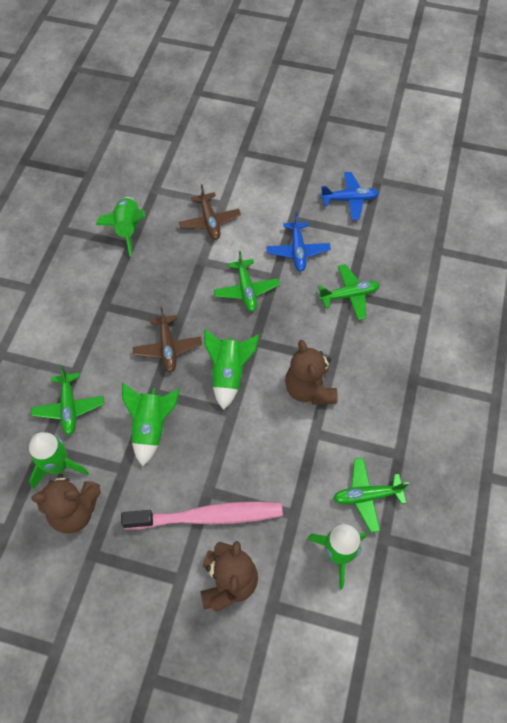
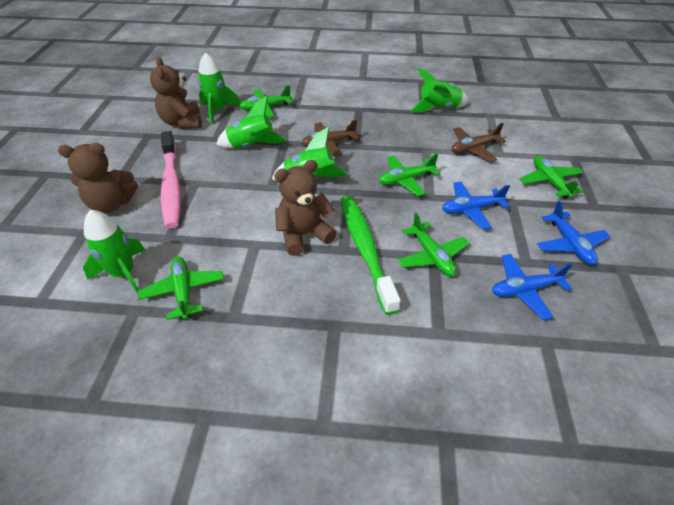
camera: 80 degrees right, 15 degrees down
(272, 182) = (549, 182): none -> green plane
(335, 342) = (365, 250): none -> green toothbrush
(391, 245) = (524, 290): none -> blue plane

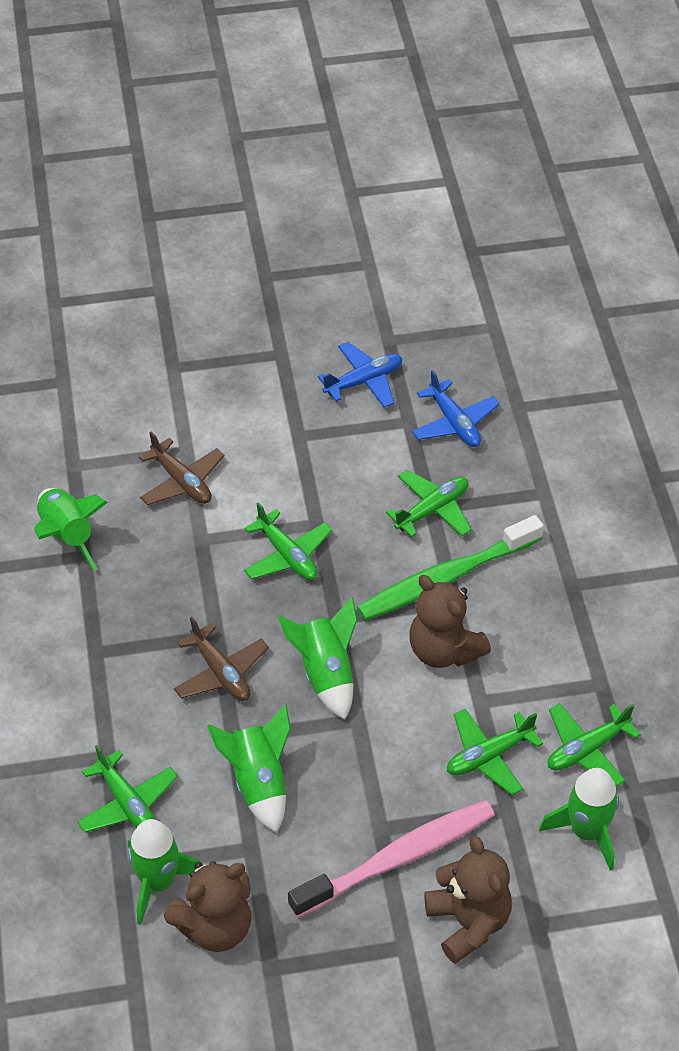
camera: 105 degrees left, 5 degrees up
(471, 209) = (330, 477): blue plane -> none
(549, 182) = (241, 396): green plane -> green plane (489, 756)

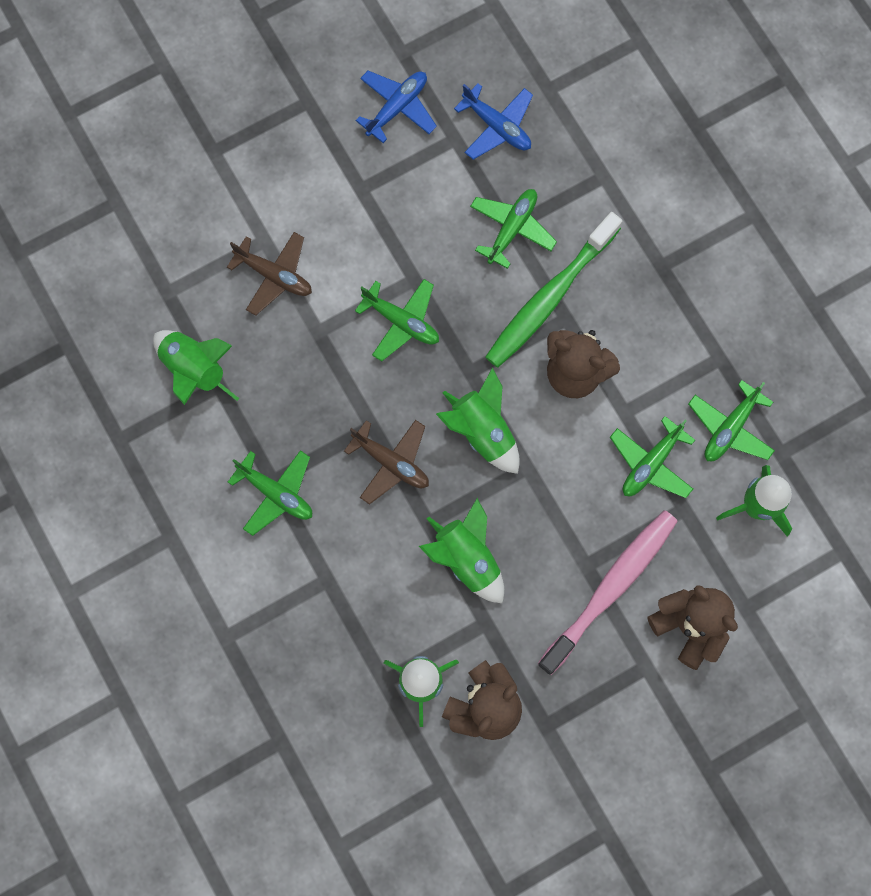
camera: 20 degrees left, 25 degrees up
(127, 803) = (364, 619): green plane -> green plane (276, 493)

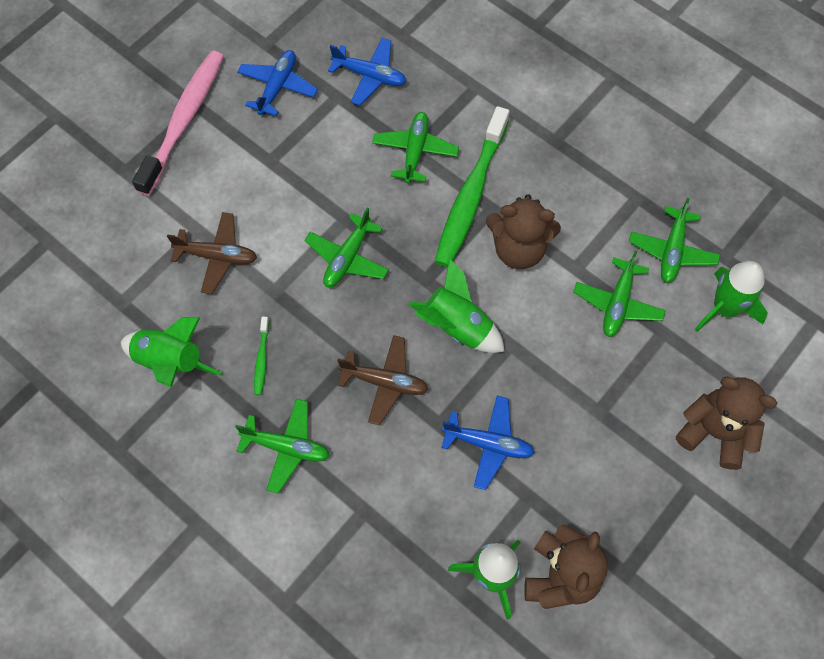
camera: 20 degrees left, 10 degrees down
(282, 398) = (262, 359): none -> green toothbrush
(401, 322) = (347, 258): green plane -> green plane turned 105 degrees clockwise
(467, 559) = (488, 444): green rocket -> blue plane
(610, 589) = (629, 425): pink toothbrush -> pink toothbrush (183, 121)

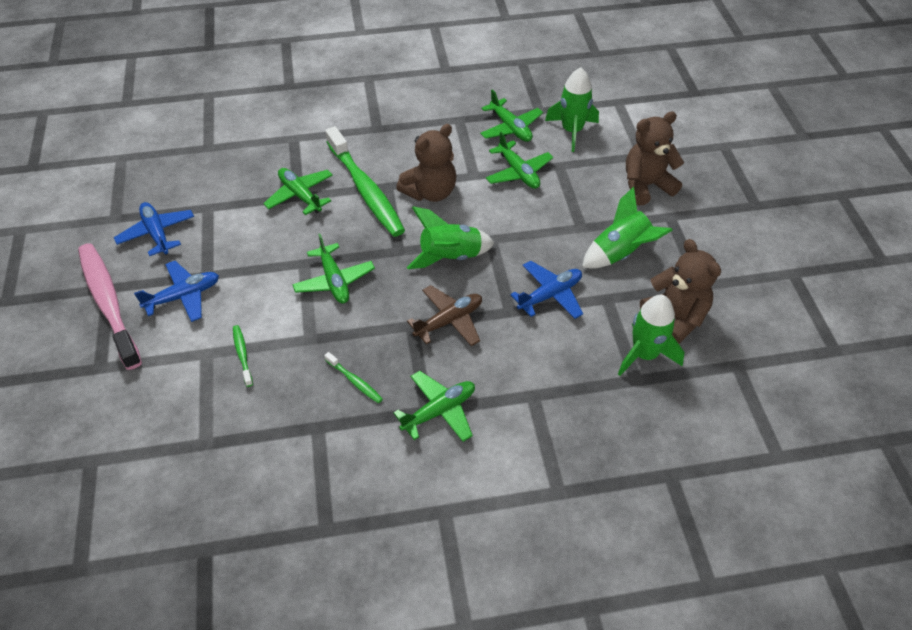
camera: 50 degrees left, 15 degrees down
(170, 362) = (292, 442): green rocket -> green rocket (620, 253)
(217, 256) = (242, 355): brown plane -> green toothbrush
(370, 76) = (215, 181): blue plane -> blue plane (183, 296)

